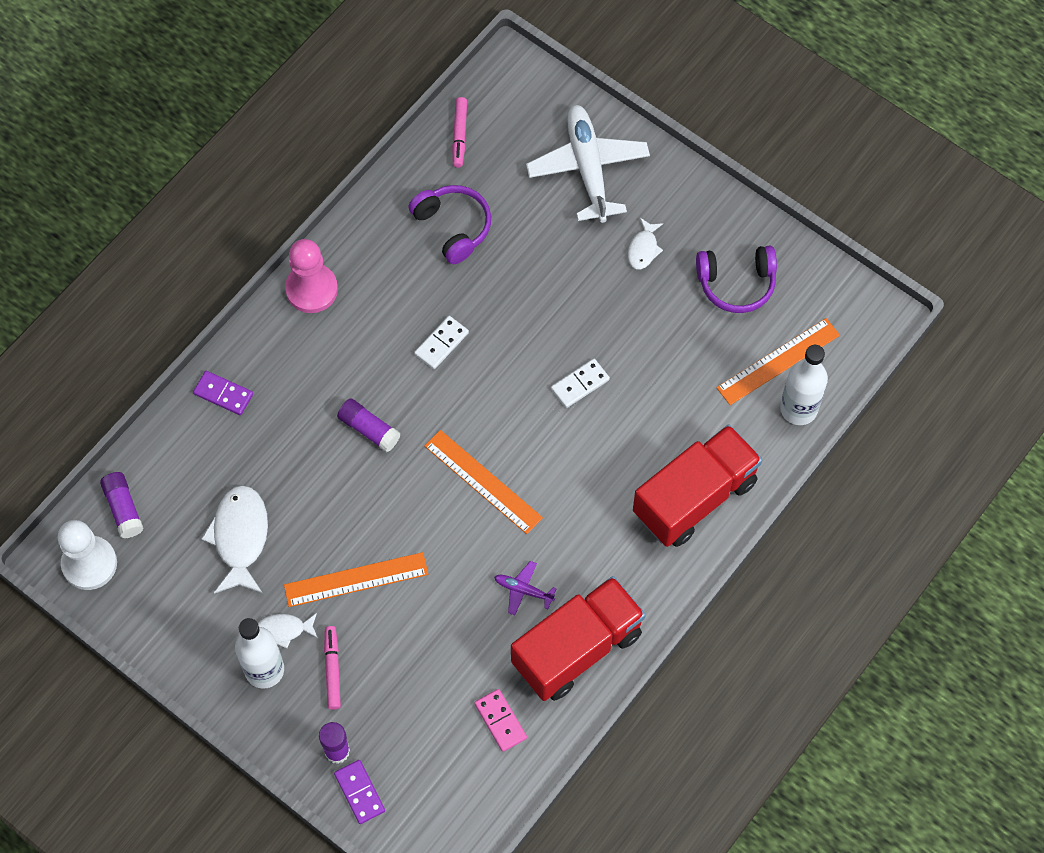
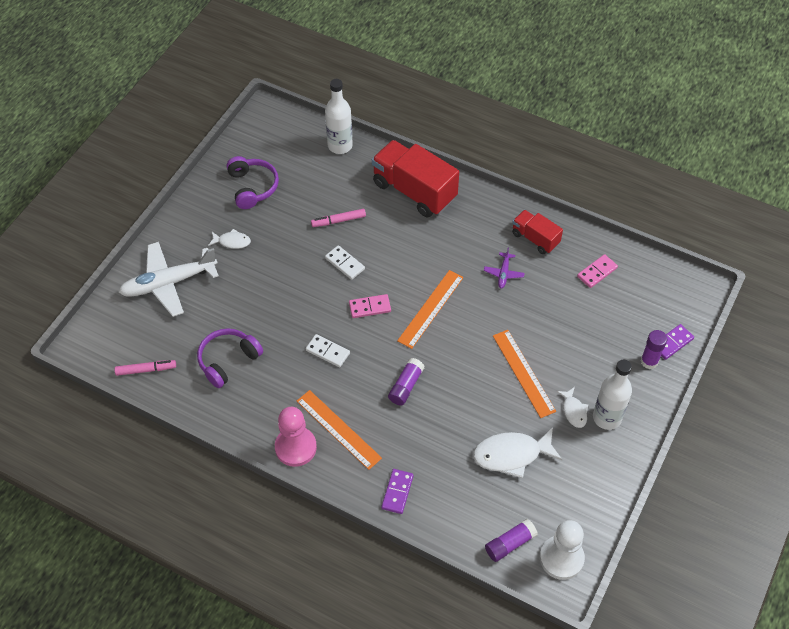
camera: 100 degrees left, 10 degrees down
(332, 669) = (593, 375): pink marker -> pink marker (338, 221)
(501, 405) = (370, 307): none -> pink domino
(577, 648) = (535, 238): red truck -> red truck, size x0.55
(778, 361) = (307, 159): orange ruler -> orange ruler (338, 429)

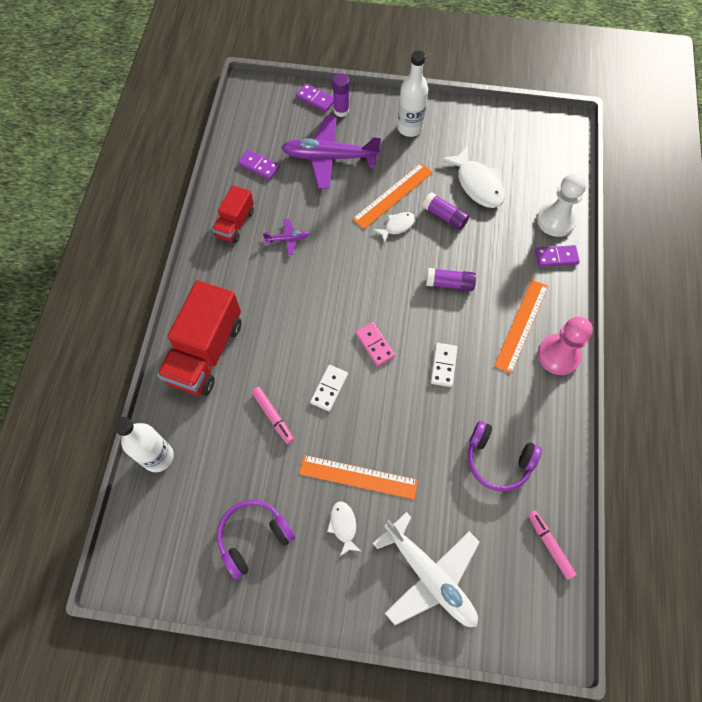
camera: 110 degrees left, 10 degrees up
(430, 308) = (354, 289): orange ruler -> orange ruler (358, 477)
(510, 544) = (556, 166): purple glue stick -> purple glue stick (444, 216)
(561, 558) = (548, 130): white pawn -> white pawn (556, 220)
(574, 411) = (414, 151): white fish -> white fish (397, 226)
(589, 333) = (329, 157): none -> purple plane
(597, 272) = (259, 166): pink domino -> purple domino

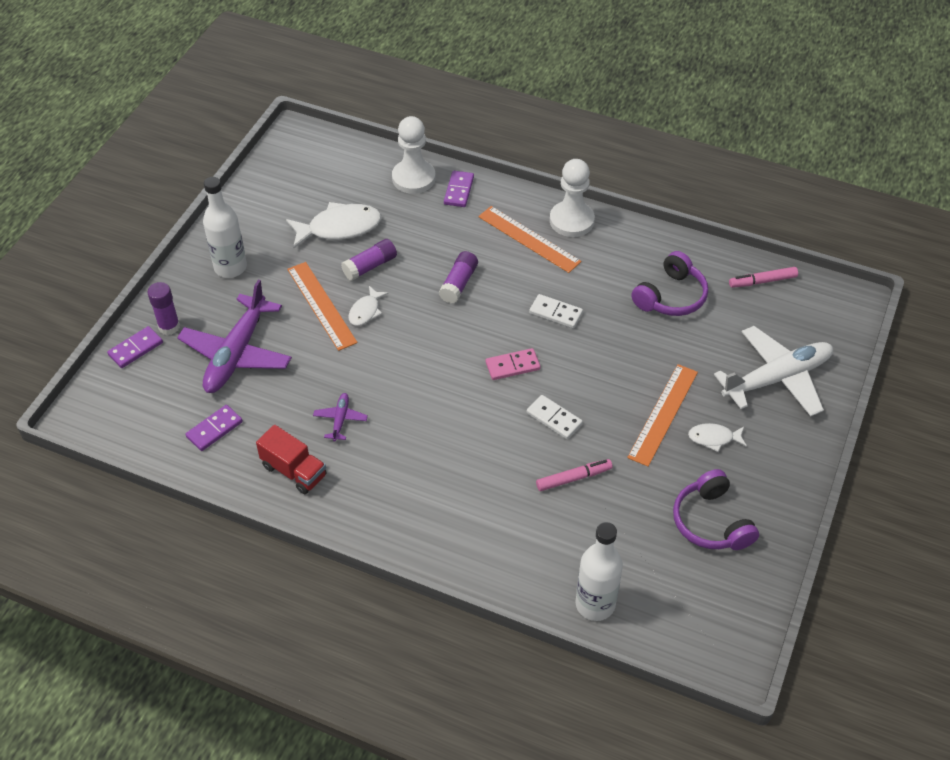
camera: 75 degrees left, 15 degrees down
(205, 352) = (470, 533): red truck -> none
(397, 226) = (366, 311): white fish -> white fish turned 135 degrees counterclockwise
(558, 355) = (571, 220): pink pawn -> white pawn

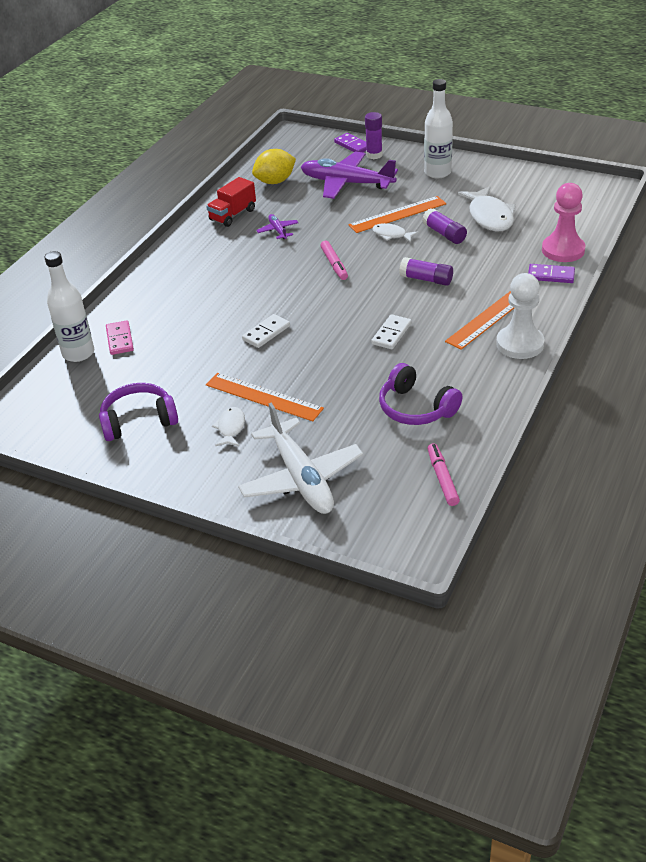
camera: 95 degrees right, 10 degrees down
(214, 429) = (275, 181): purple domino -> yellow lemon
(340, 419) = (278, 230): purple plane -> purple plane turned 120 degrees counterclockwise
(413, 178) = (563, 250): white pawn -> pink pawn
(512, 366) = (327, 310): pink domino -> pink domino (119, 339)
(573, 478) = (201, 343): pink marker -> pink marker (334, 264)

